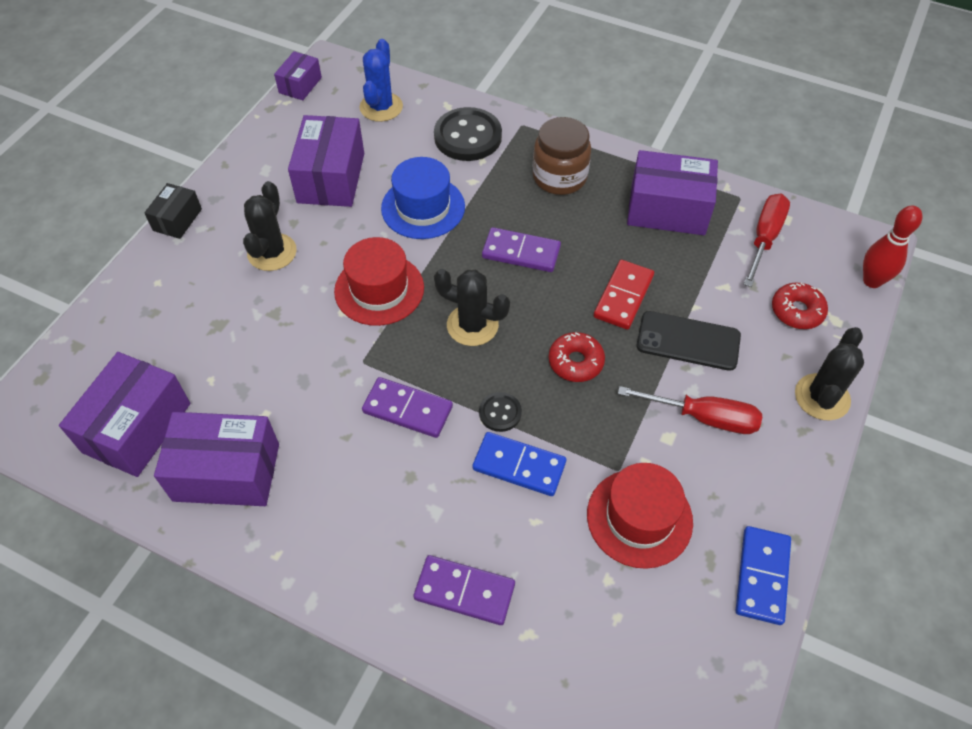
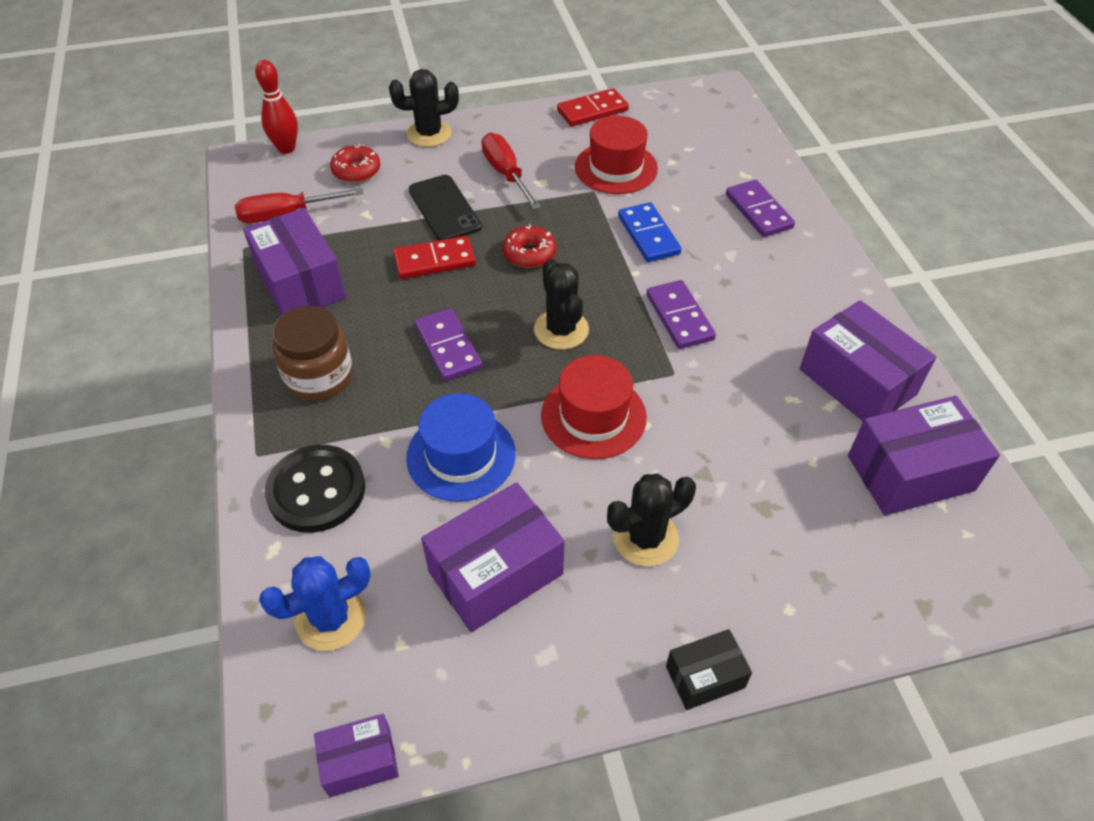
camera: 130 degrees left, 5 degrees down
(500, 413) = (620, 267): black button -> none
(762, 576) = (592, 110): blue domino -> red domino

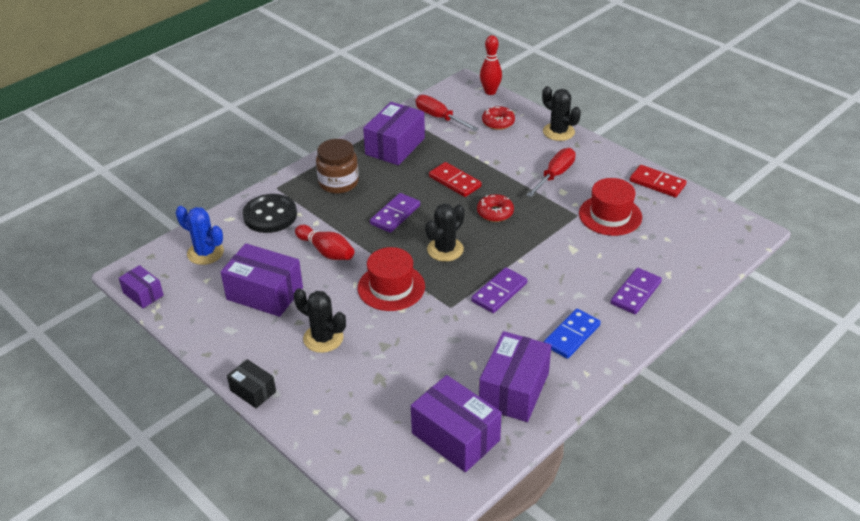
camera: 60 degrees right, 10 degrees down
(444, 208) = (500, 166): black phone -> none
(461, 455) = (326, 251): blue hat -> red bowling pin
(648, 235) = (560, 253): blue domino -> blue domino (571, 335)

